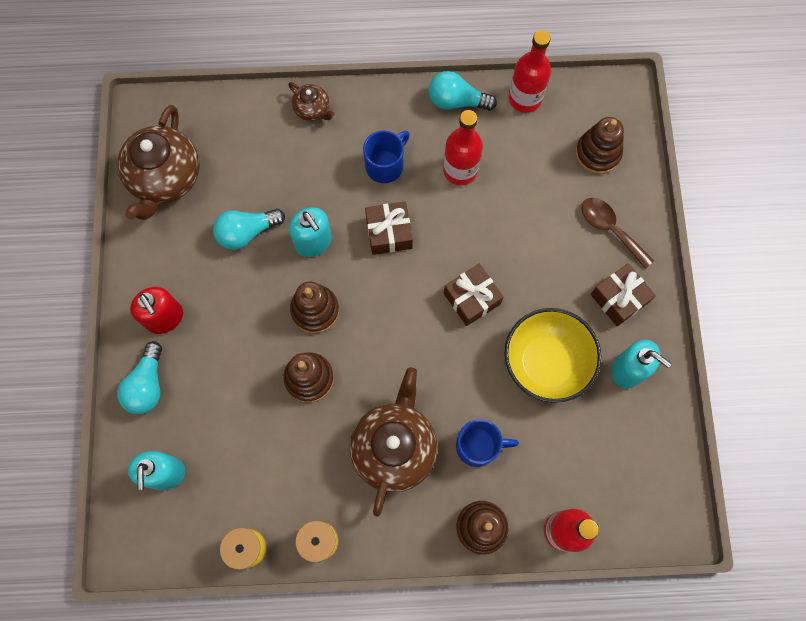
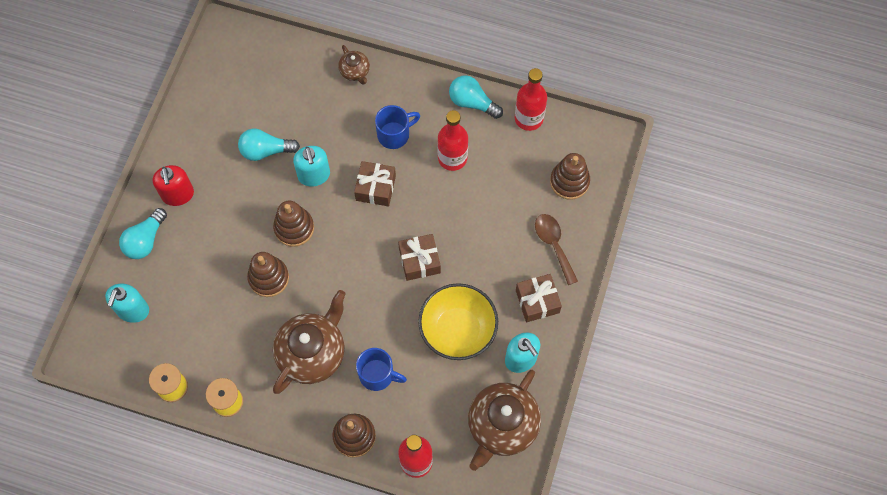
camera: 20 degrees right, 5 degrees down
(165, 178) = (220, 88): brown teapot -> brown teapot (502, 426)

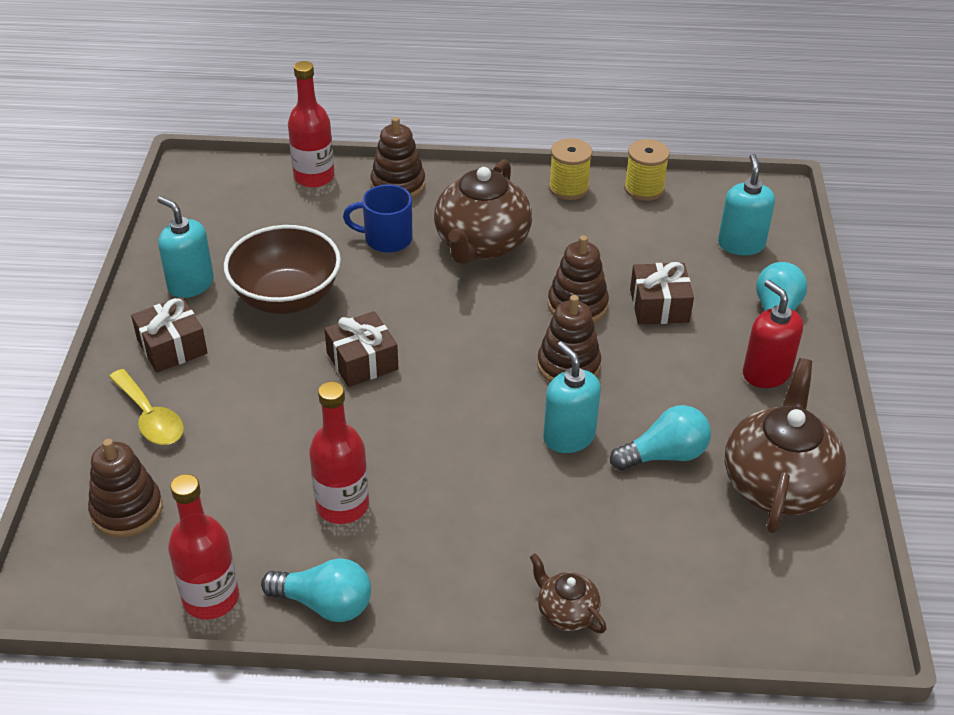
camera: 165 degrees right, 25 degrees down
(375, 188) = (461, 438): brown gift -> brown gift (659, 306)
(394, 134) = (455, 521): blue mug -> none
(458, 330) = (286, 297): yellow bowl -> brown bowl
(502, 426) = (209, 221): brown teapot -> brown teapot (778, 484)
(554, 245) = (150, 417): brown spoon -> yellow spoon

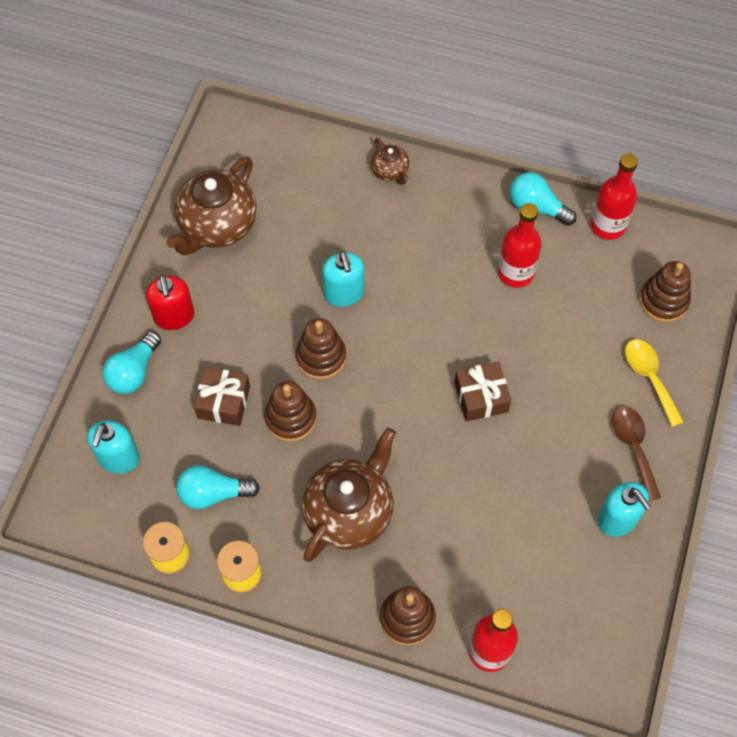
camera: 165 degrees left, 20 degrees up
(172, 347) = (633, 447): brown gift -> brown spoon
(286, 297) = (534, 483): brown bowl -> none
(386, 239) = (434, 539): blue mug -> none
(664, 455) = (282, 264): turquoise light bulb -> turquoise light bulb (213, 493)

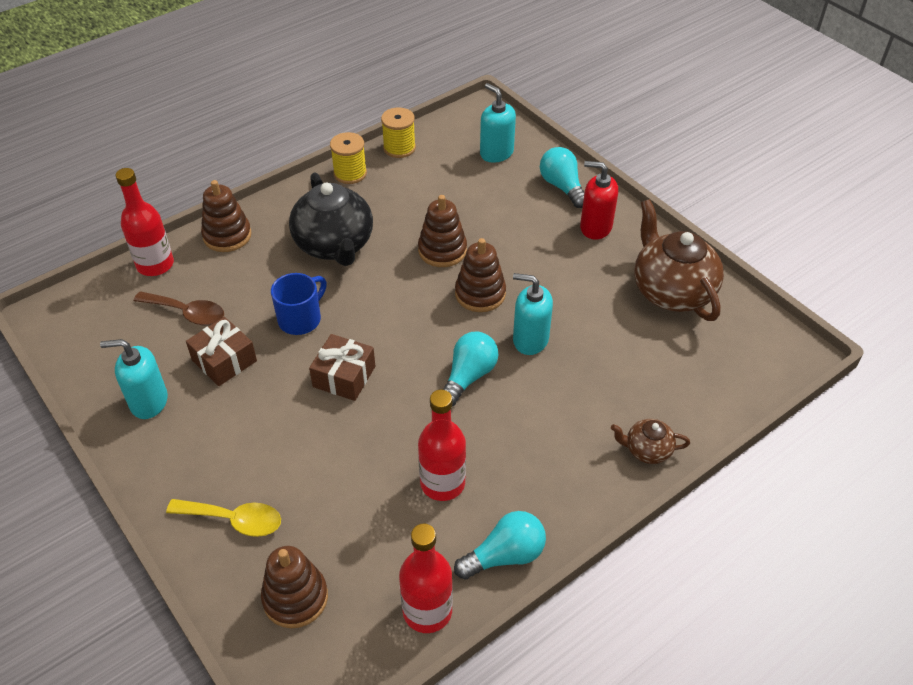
camera: 125 degrees right, 15 degrees down
(213, 493) = (422, 185): turquoise light bulb -> turquoise light bulb (469, 376)
(223, 402) = (492, 221): brown gift -> brown gift (224, 360)
(349, 512) = (334, 245): brown teapot -> black teapot
(452, 473) = (301, 319): none -> blue mug
(633, 447) = (189, 457): brown spoon -> brown spoon (187, 313)

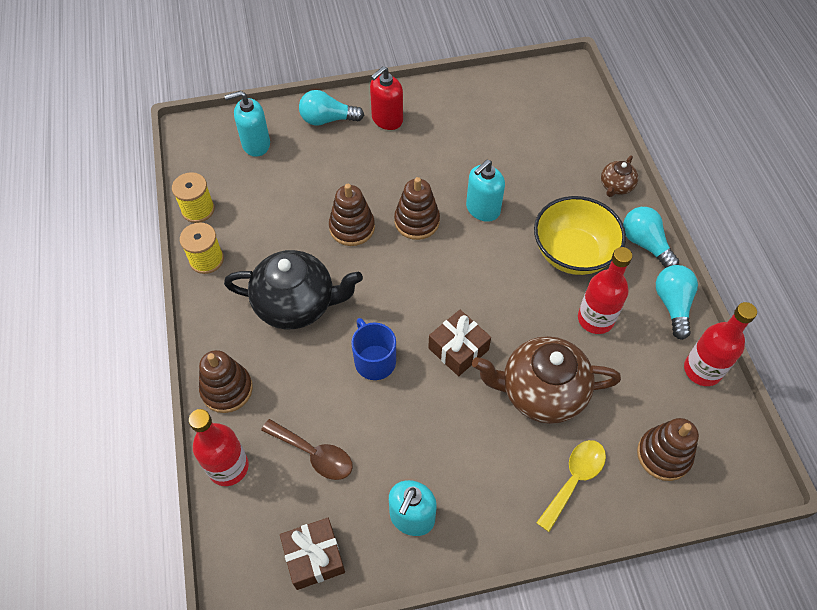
camera: 65 degrees left, 10 degrees up
(187, 313) = (314, 454): brown spoon -> brown spoon turned 75 degrees clockwise
(224, 360) = (393, 438): brown gift -> brown gift (314, 557)
(469, 376) = (500, 263): turquoise light bulb -> turquoise light bulb (645, 244)
(520, 436) = (572, 253): none -> yellow bowl
(671, 291) = (479, 106): brown teapot -> brown teapot (541, 392)

